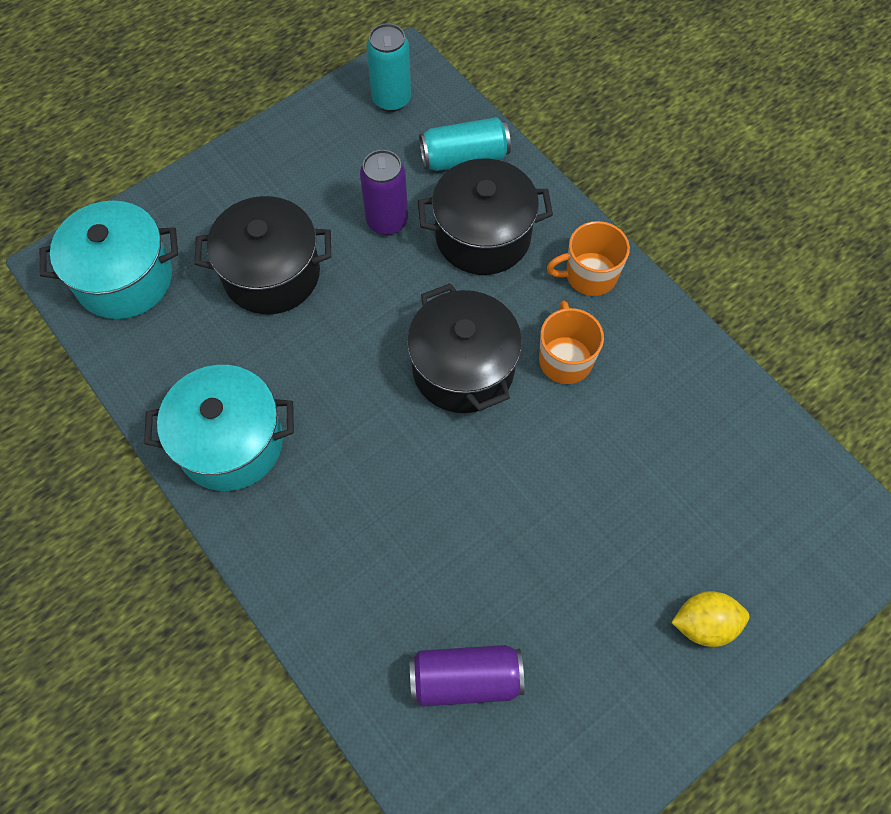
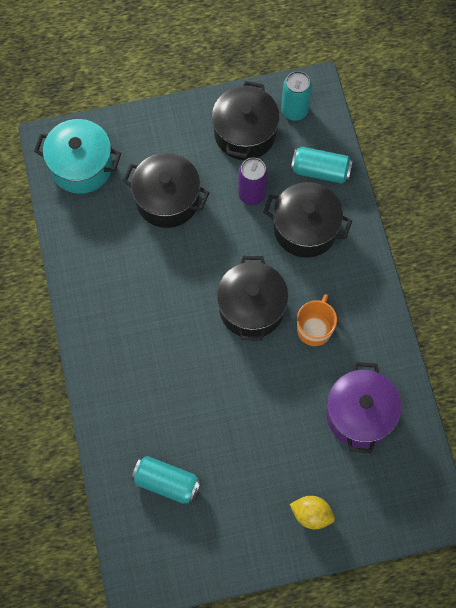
camera: 25 degrees right, 5 degrees up
(231, 443) = (100, 294): turquoise pot -> none
(339, 150) = (245, 133): none -> black pot
(465, 678) = (166, 482): purple can -> turquoise can
(589, 275) = (357, 282): orange mug -> none
(691, 448) = (359, 414): none -> purple pot

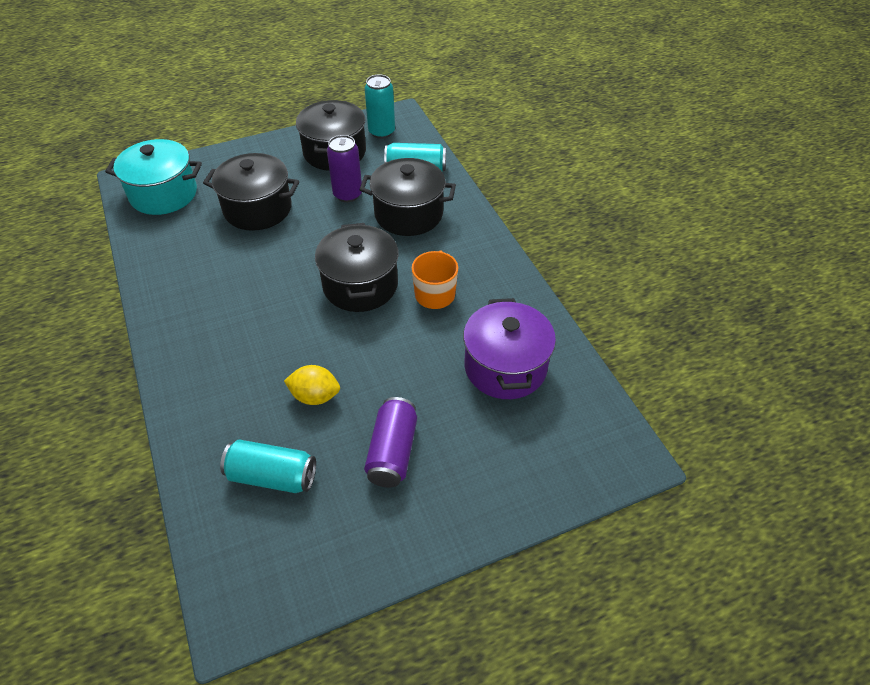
camera: 10 degrees left, 20 degrees down
(258, 477) = (392, 452): none -> purple can
(311, 514) = (469, 484): yellow lemon -> yellow lemon (315, 396)

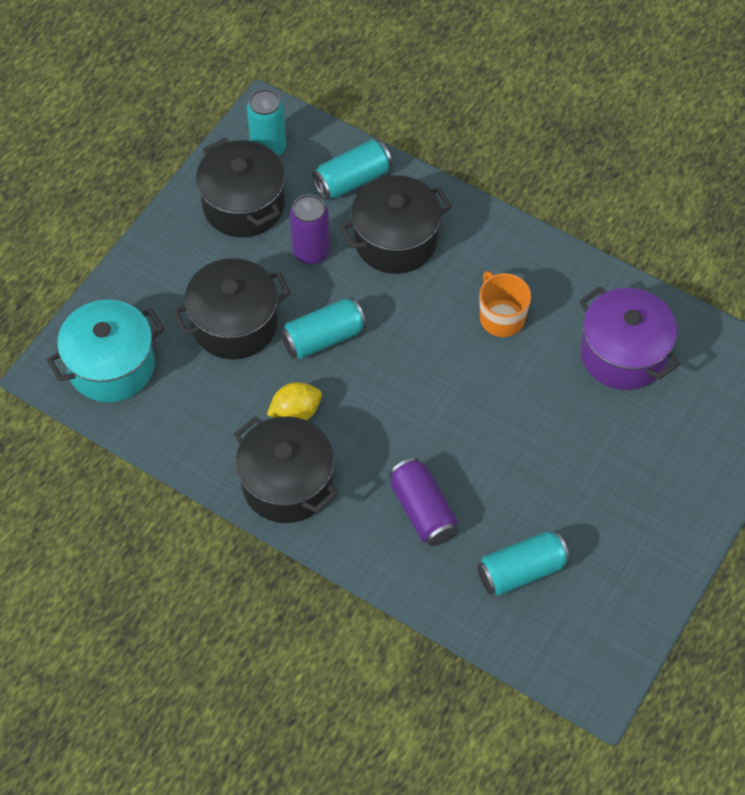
camera: 35 degrees left, 10 degrees up
(302, 244) = (323, 338): none -> turquoise can
(315, 396) = (489, 482): yellow lemon -> yellow lemon (295, 413)
(360, 285) = (424, 350): black pot -> black pot (287, 484)
(392, 452) = (597, 488): purple can -> purple can (422, 510)

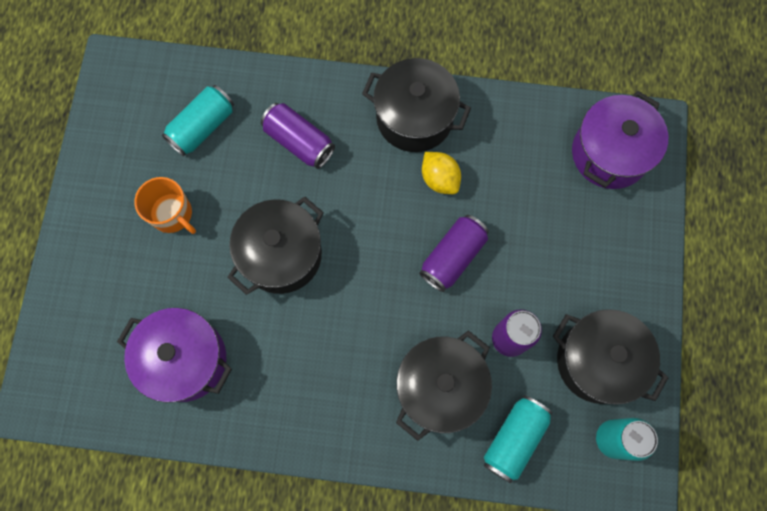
camera: 155 degrees right, 15 degrees up
(111, 366) = (609, 153): turquoise pot -> purple pot
(234, 324) = (534, 236): black pot -> black pot (281, 255)
(295, 413) = (439, 179): yellow lemon -> yellow lemon turned 75 degrees counterclockwise
(323, 338) = (453, 257): turquoise can -> purple can
(501, 317) = (308, 348): orange mug -> orange mug (172, 214)

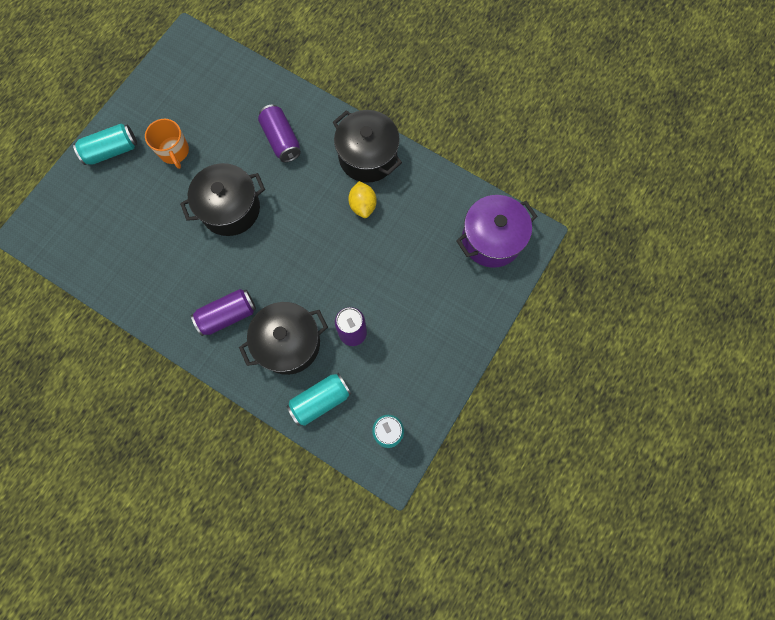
camera: 25 degrees right, 0 degrees up
(185, 359) = (133, 249): purple pot -> none
(202, 127) = (223, 103): turquoise can -> turquoise can (111, 151)
(453, 257) = (344, 261): purple can -> purple can (227, 315)
(597, 361) = (405, 376): black pot -> none

